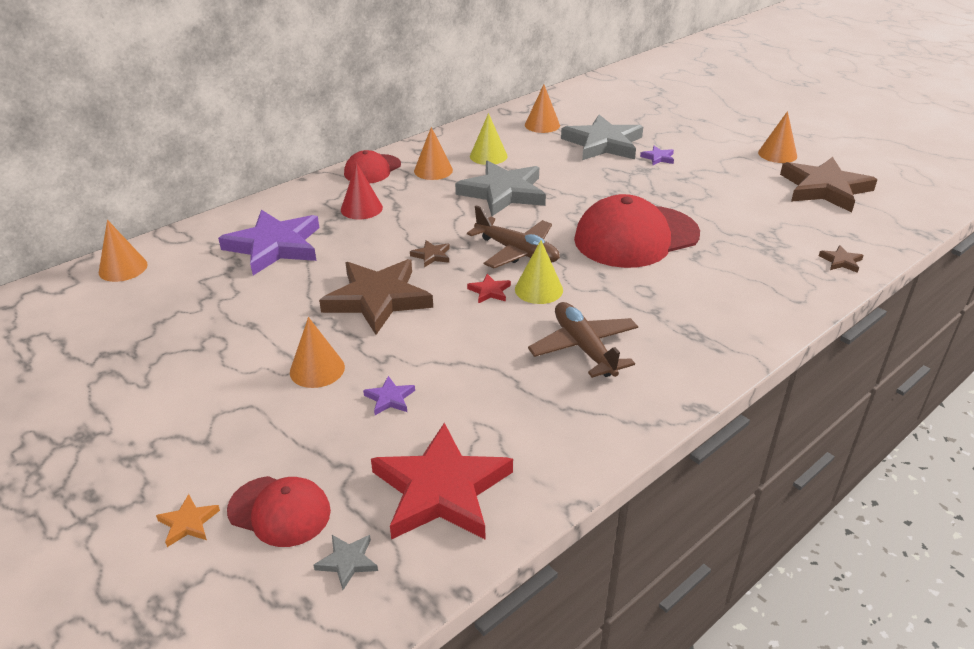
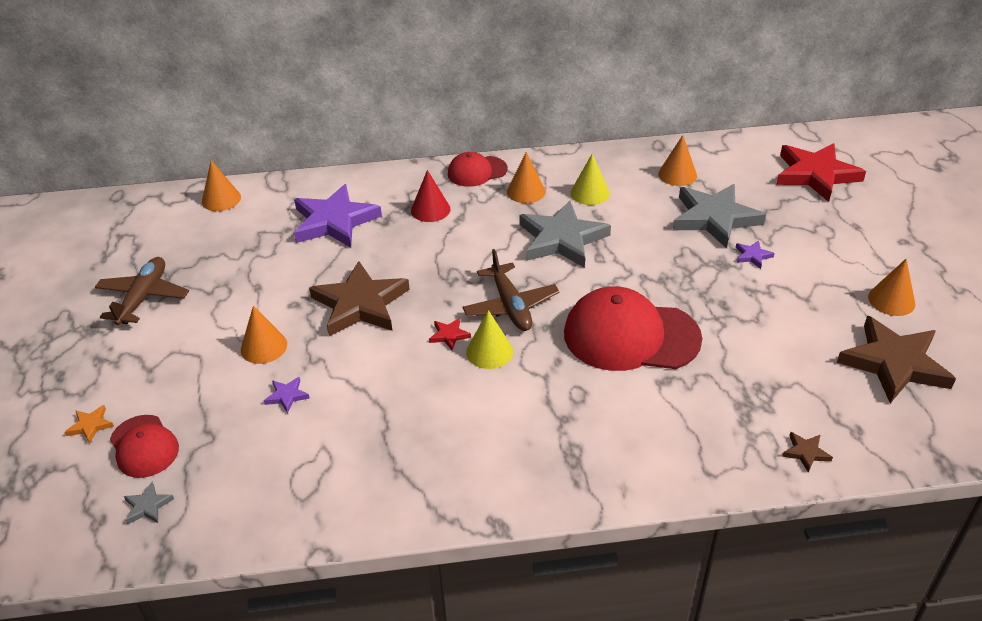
camera: 35 degrees right, 5 degrees up
(431, 255) = (439, 280): brown star -> none
(441, 490) = (249, 487): red star -> red star (815, 175)
(583, 347) = (467, 424): brown plane -> brown plane (143, 297)

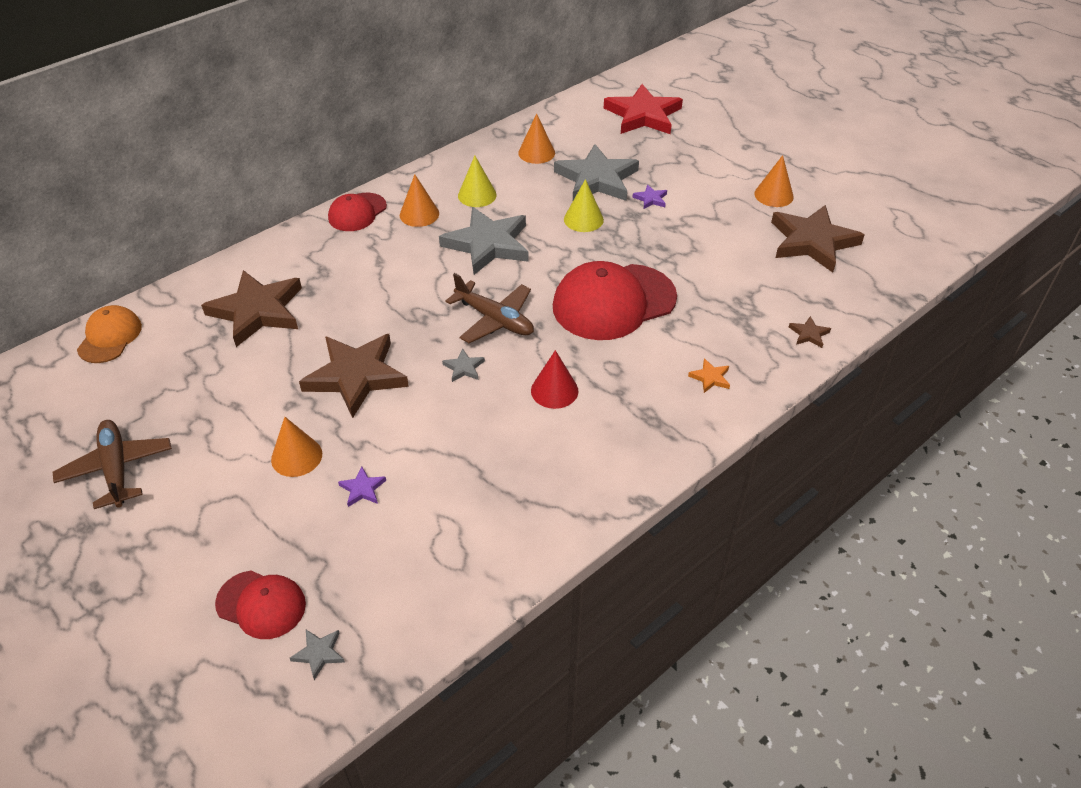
camera: 35 degrees left, 5 degrees up
(90, 425) = (182, 615): orange star -> orange star (710, 378)
(221, 199) = (110, 337): orange cone -> orange cap
(334, 221) = (257, 311): purple star -> brown star
(430, 209) = (344, 264): red cone -> red cone (554, 390)
(449, 335) = (464, 368): red star -> grey star
(489, 351) = (511, 366): yellow cone -> yellow cone (583, 219)

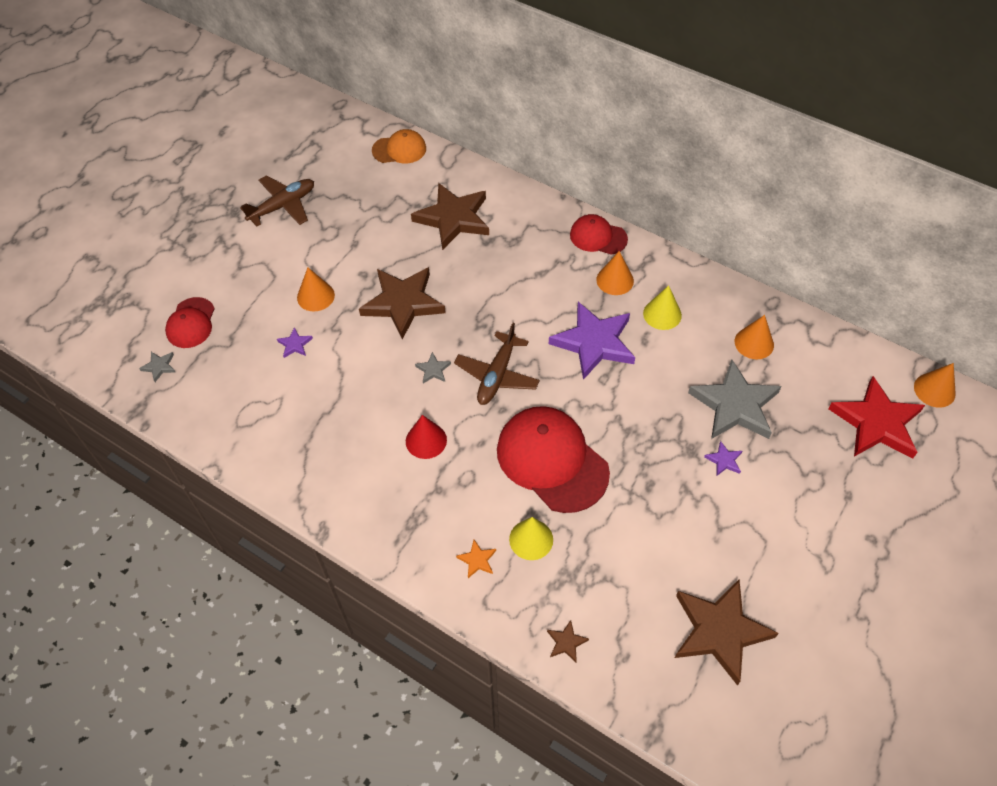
camera: 75 degrees right, 10 degrees up
(488, 244) = (594, 342): grey star -> purple star
(583, 219) = (664, 408): yellow cone -> yellow cone (531, 539)
(773, 195) = (788, 580): orange cone -> orange cone (934, 390)

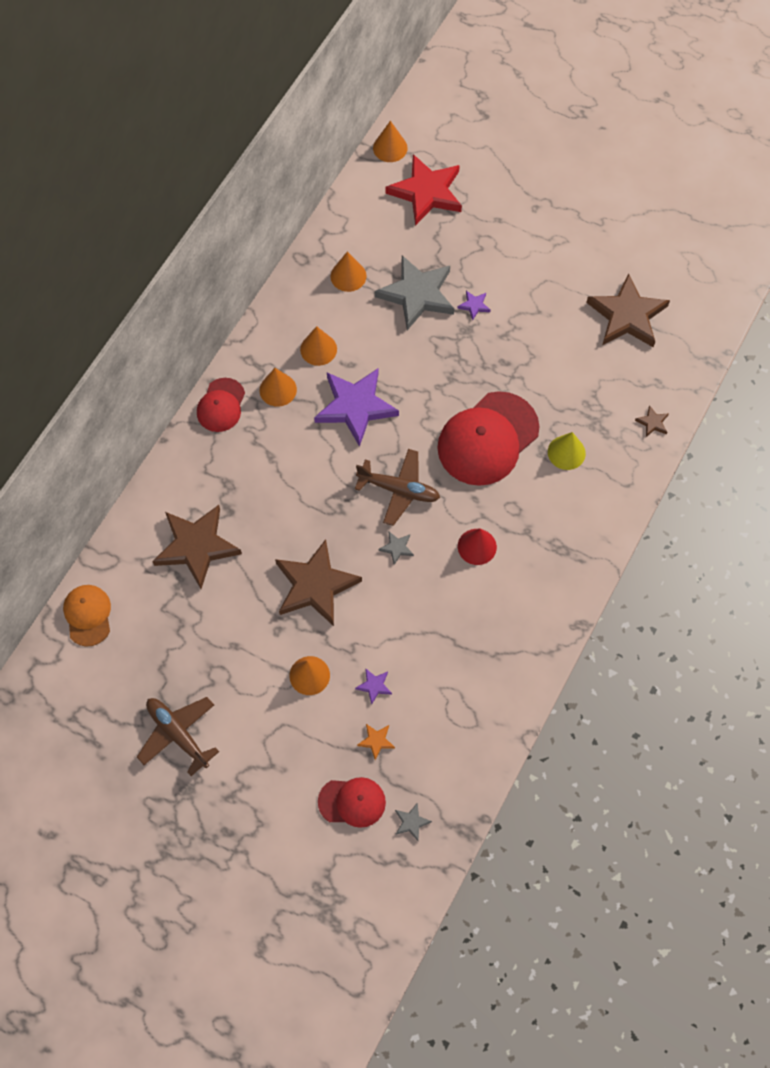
camera: 95 degrees left, 10 degrees up
(477, 560) = (591, 493): orange star -> orange star (376, 741)
(662, 314) = (318, 349): yellow cone -> orange cone

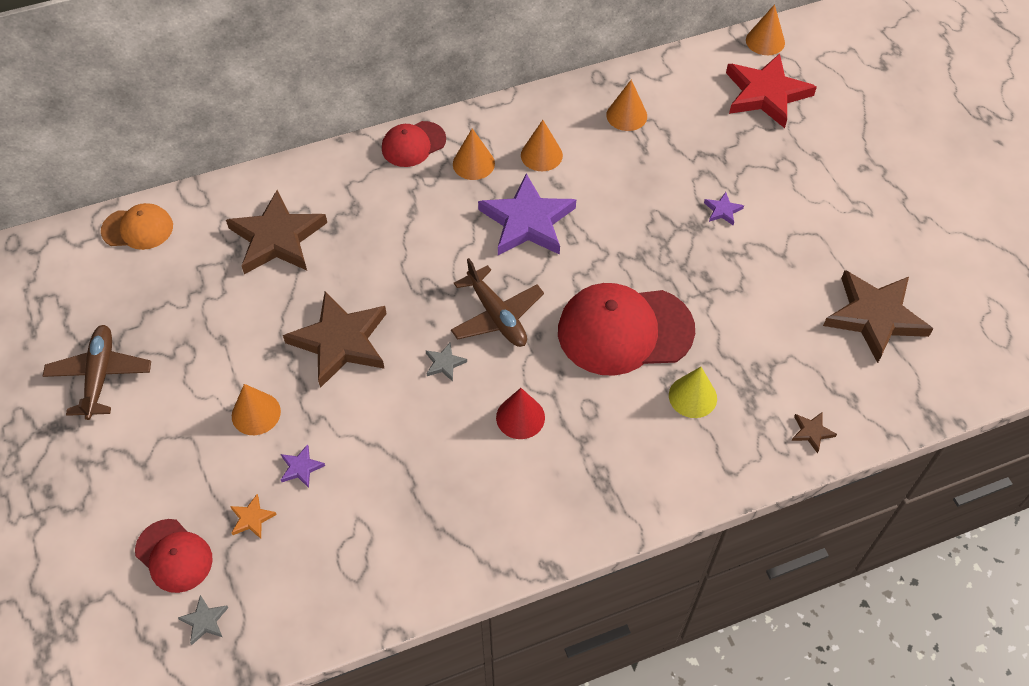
camera: 40 degrees right, 10 degrees down
(88, 615) = (138, 228): orange cap -> orange cap turned 60 degrees clockwise
(417, 294) = (676, 168): grey star -> none

